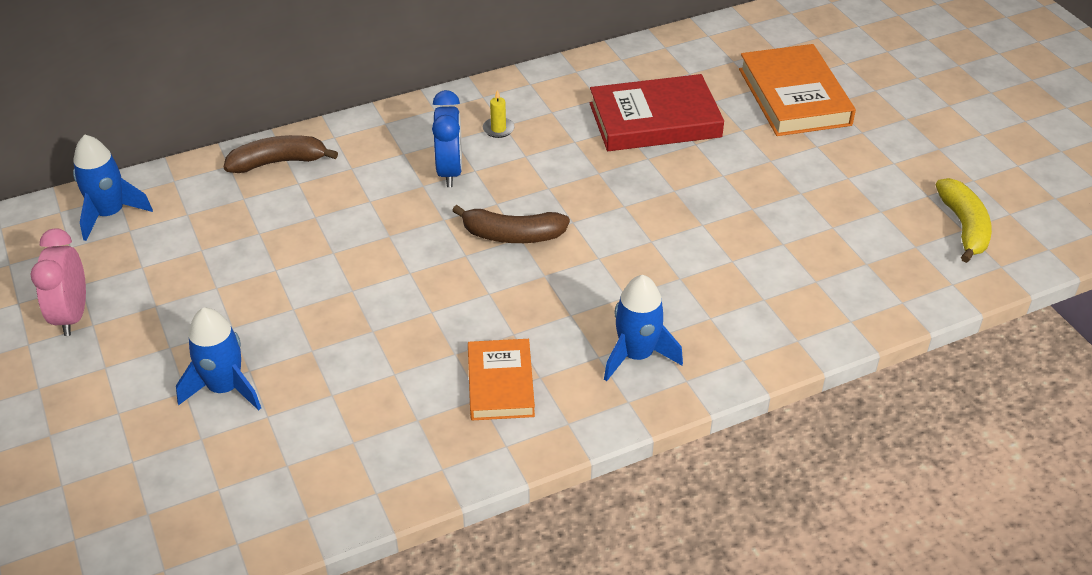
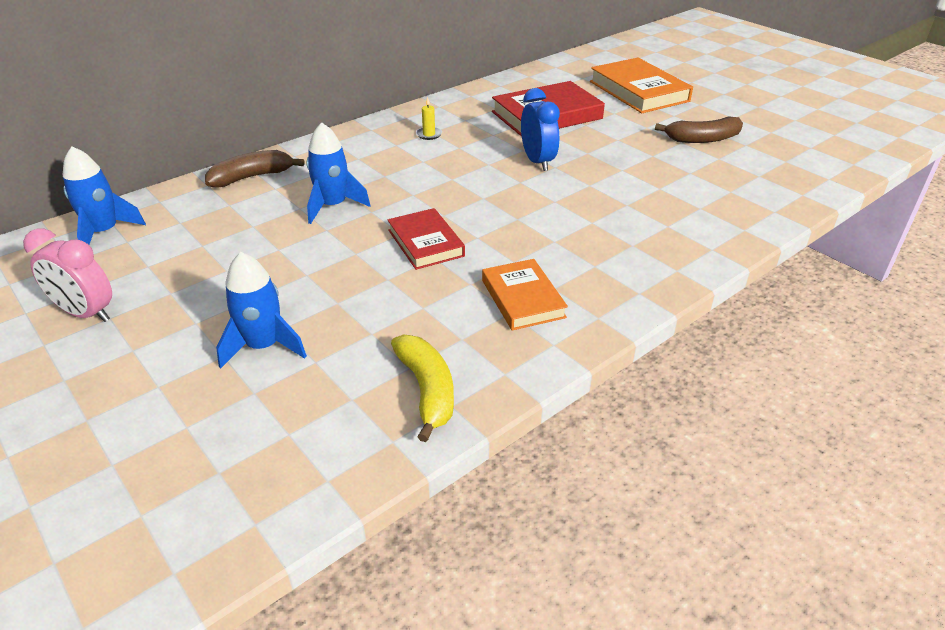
camera: 15 degrees left, 5 degrees down
(72, 315) = (86, 314): pink clock -> pink clock turned 45 degrees counterclockwise
(430, 290) = (425, 243): none -> red book
(450, 171) = (403, 164): blue clock -> blue clock (537, 161)
(512, 235) = (476, 197): brown banana -> brown banana (702, 139)
(636, 355) = (625, 259): blue rocket -> blue rocket (333, 206)
(964, 227) = (810, 145): yellow banana -> yellow banana (427, 390)

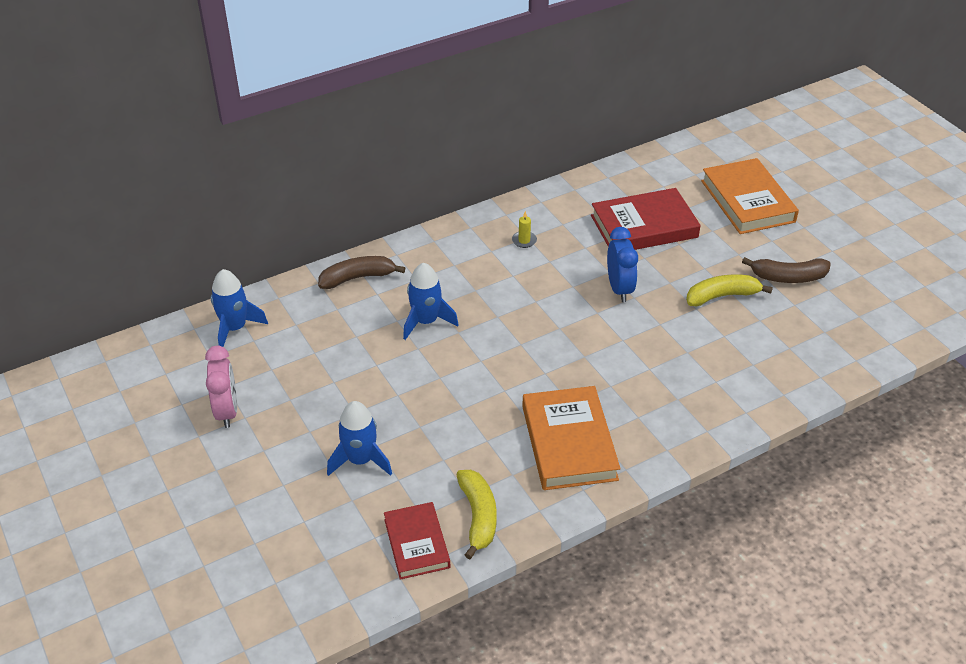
camera: 10 degrees right, 5 degrees up
(86, 314) = (227, 411): pink clock -> pink clock turned 135 degrees counterclockwise
(425, 243) = (499, 374): red book -> red book (416, 543)
(523, 298) = (569, 442): orange book -> orange book, size x1.60
(644, 158) = (722, 296): none -> yellow banana

